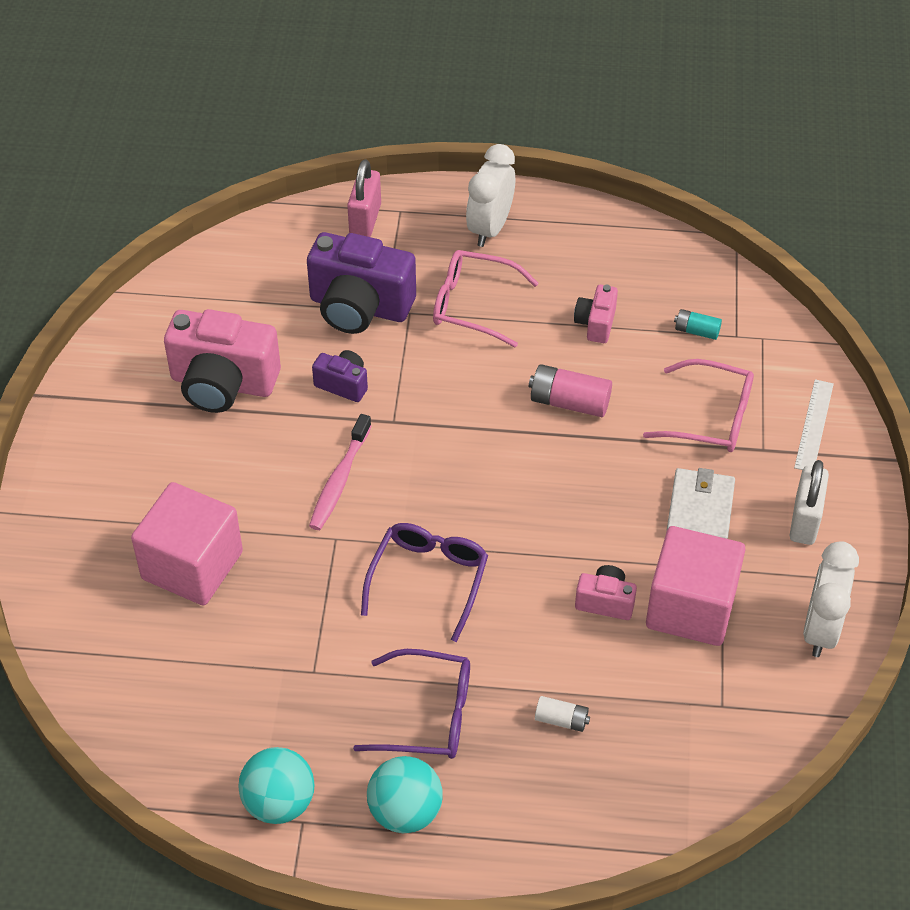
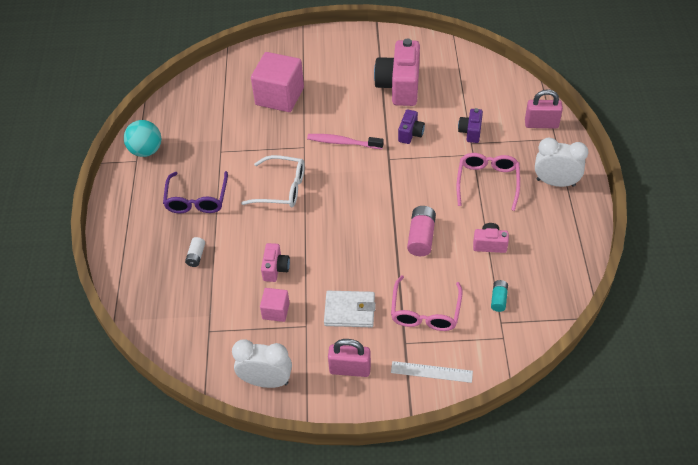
camera: 85 degrees right, 0 degrees up
(359, 307) = (470, 132): purple camera -> purple camera, size x0.49
(405, 811) = (141, 198): turquoise ball -> none
(428, 580) = (281, 188): purple glasses -> white glasses
(691, 607) = (276, 311): pink cube -> pink cube, size x0.50
(804, 520) = (350, 369): white padlock -> pink padlock

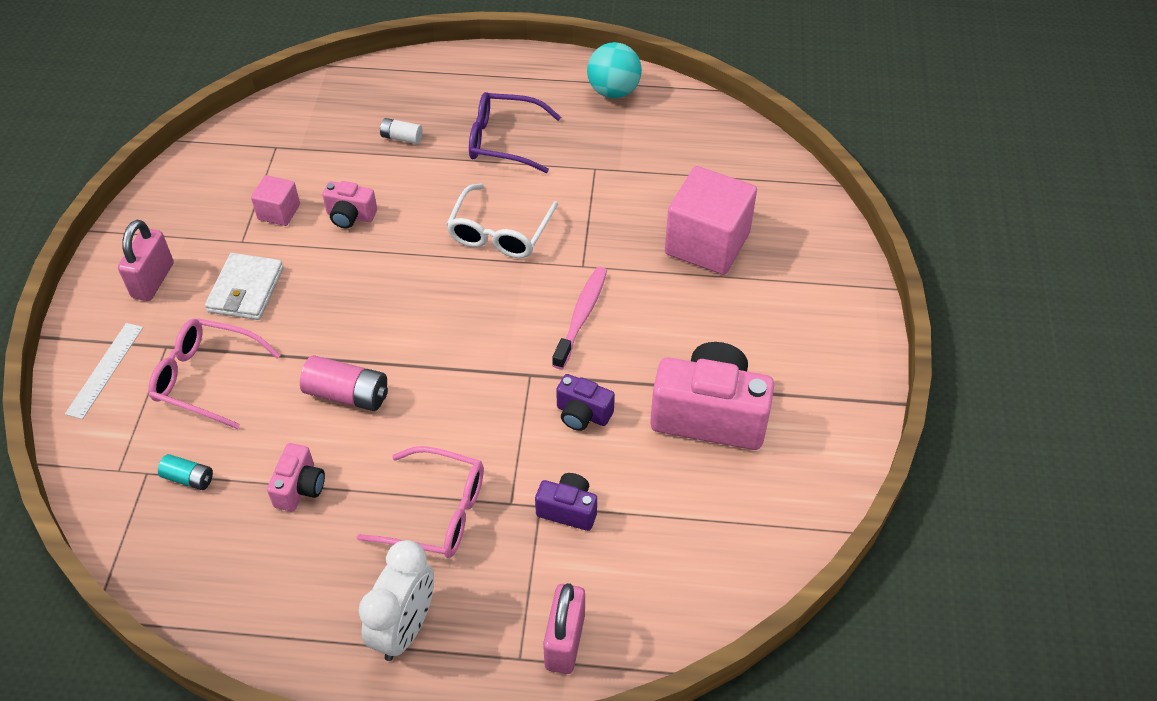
camera: 95 degrees right, 0 degrees up
(266, 381) = (176, 196): white clock -> none

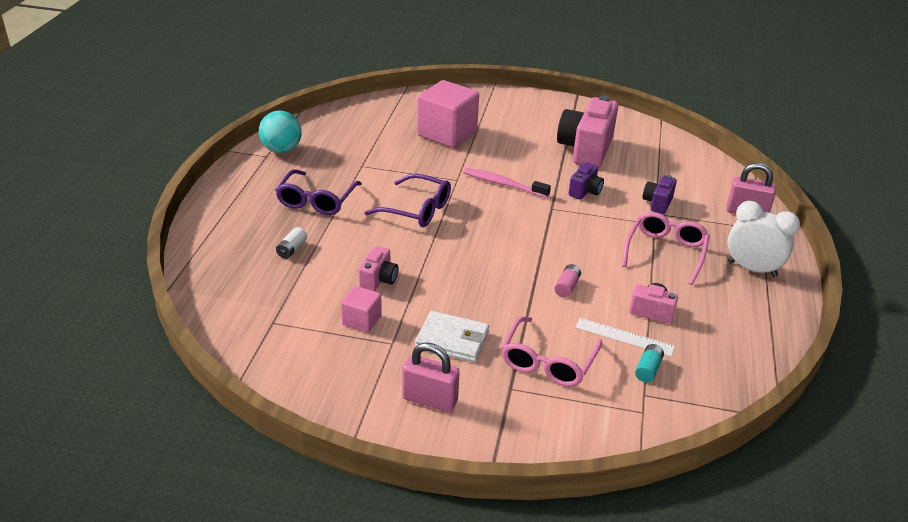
camera: 85 degrees left, 15 degrees down
(105, 370) = (535, 427): white ruler -> white ruler (624, 337)
(347, 394) = (567, 287): pink battery -> pink battery, size x0.59
(500, 232) = (416, 209): white glasses -> purple glasses

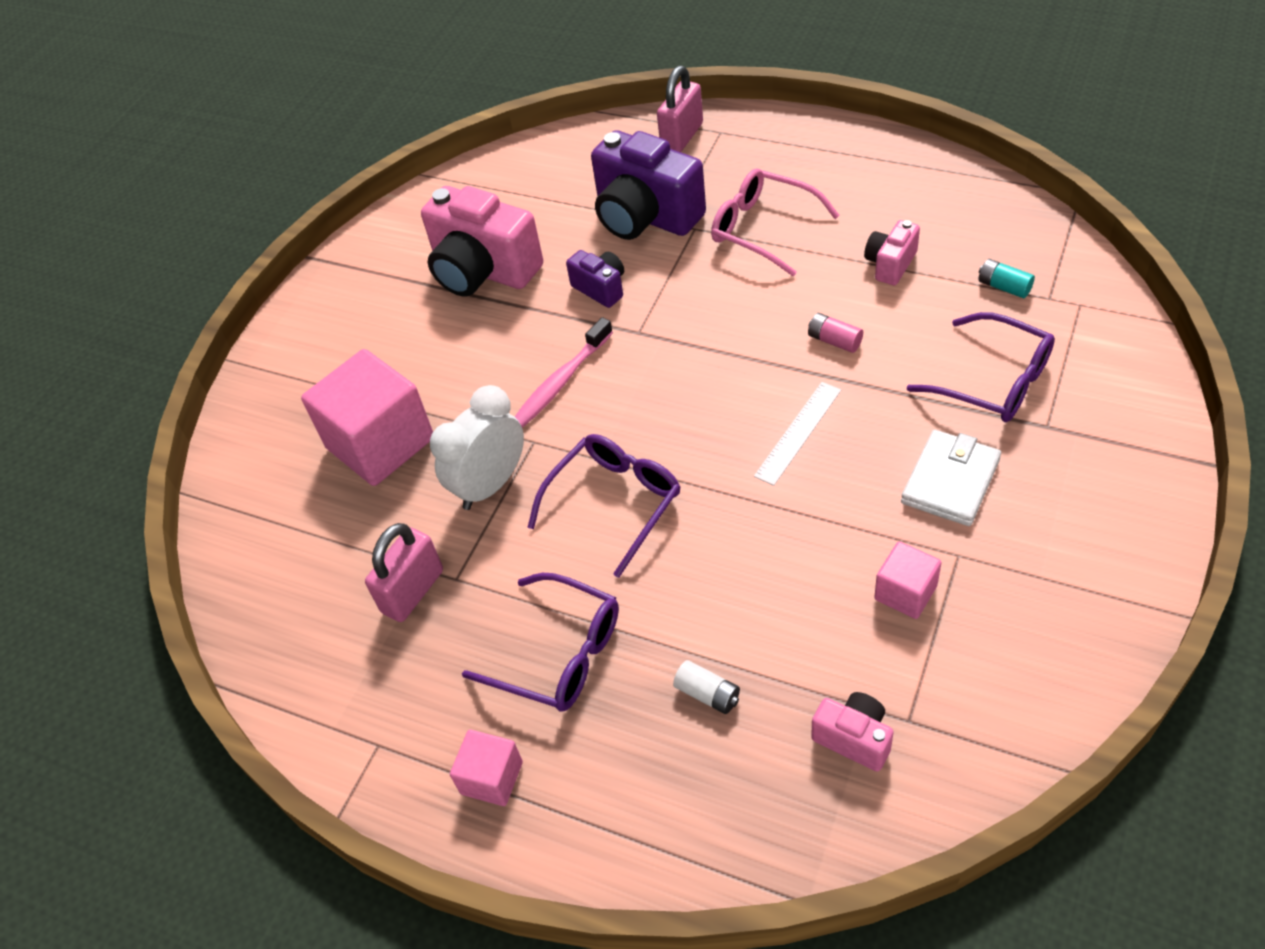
camera: 70 degrees left, 15 degrees up
(247, 188) = (492, 778): none -> pink cube
(282, 150) = (362, 716): turquoise ball -> none
(379, 280) = (804, 566): pink camera -> pink camera (854, 738)
(430, 400) = (1077, 516): pink padlock -> pink padlock (413, 591)
(548, 361) = (992, 381): pink glasses -> purple glasses
(624, 337) = (942, 298): white ruler -> white ruler (798, 432)
(657, 203) = (645, 217): purple camera -> purple camera, size x2.02
(752, 269) = (807, 157): white clock -> white clock (490, 485)

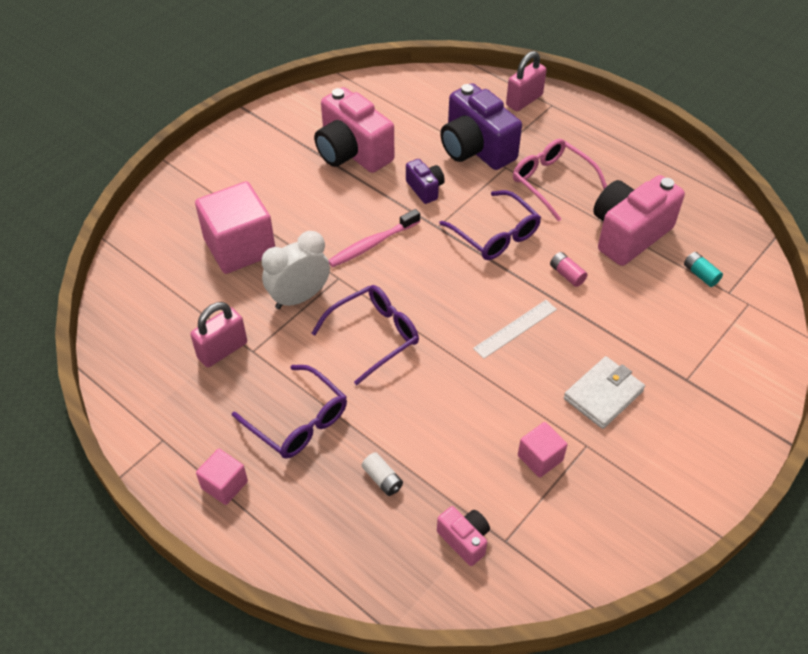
camera: 10 degrees right, 0 degrees up
(890, 264) = (628, 234): pink camera -> pink camera, size x2.02
(992, 381) = (663, 336): purple glasses -> purple glasses (495, 234)

